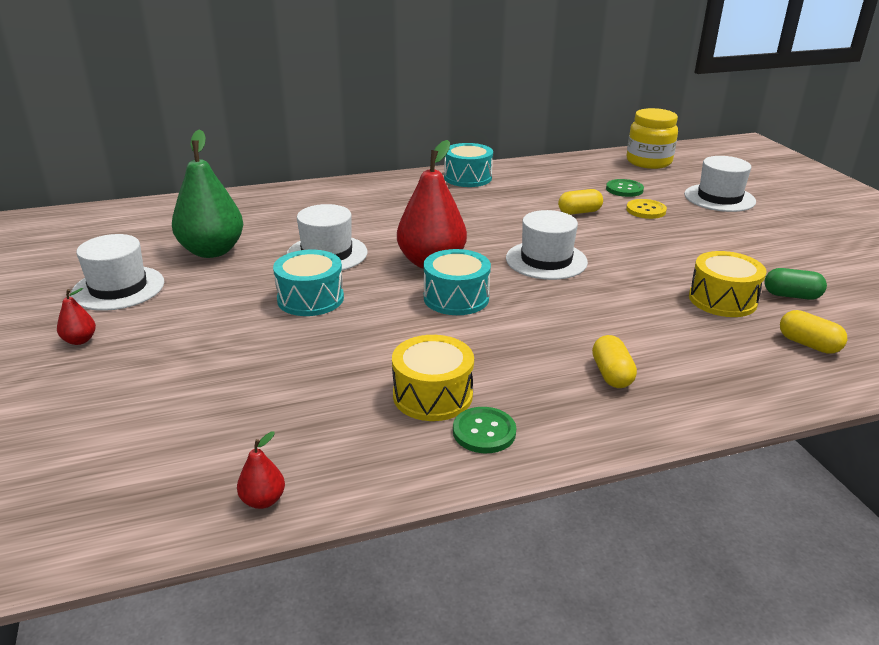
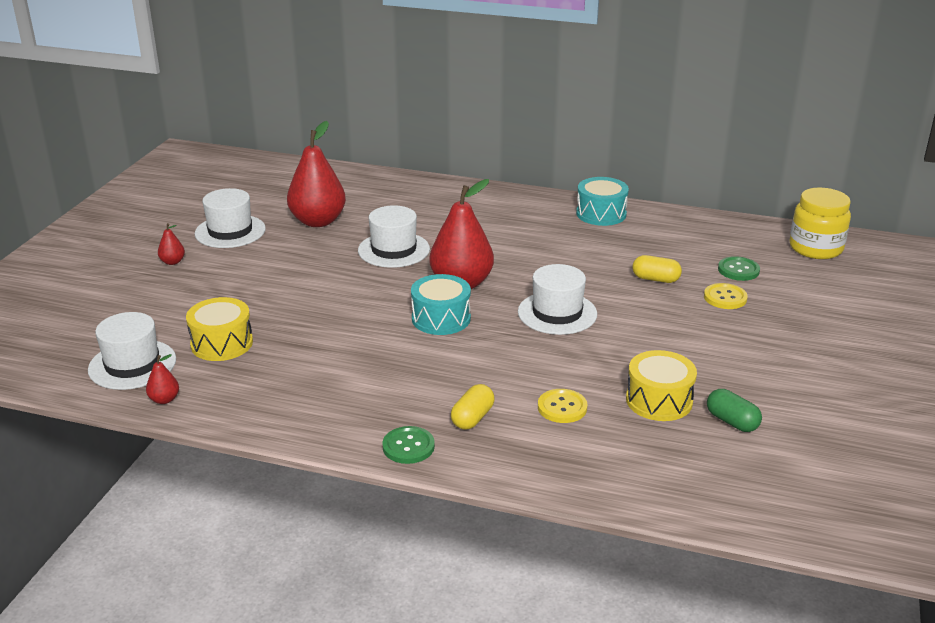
camera: 35 degrees right, 0 degrees up
(212, 251) = (318, 221): green pear -> red pear
(310, 299) = (339, 282): turquoise drum -> none
(432, 395) = (331, 381): yellow drum -> yellow drum (222, 343)
(484, 432) = (332, 417): green button -> green button (408, 446)
(666, 334) = (562, 407): none -> yellow button
(719, 198) = (827, 309): white hat -> white hat (132, 364)
(808, 344) = (672, 463): yellow capsule -> none

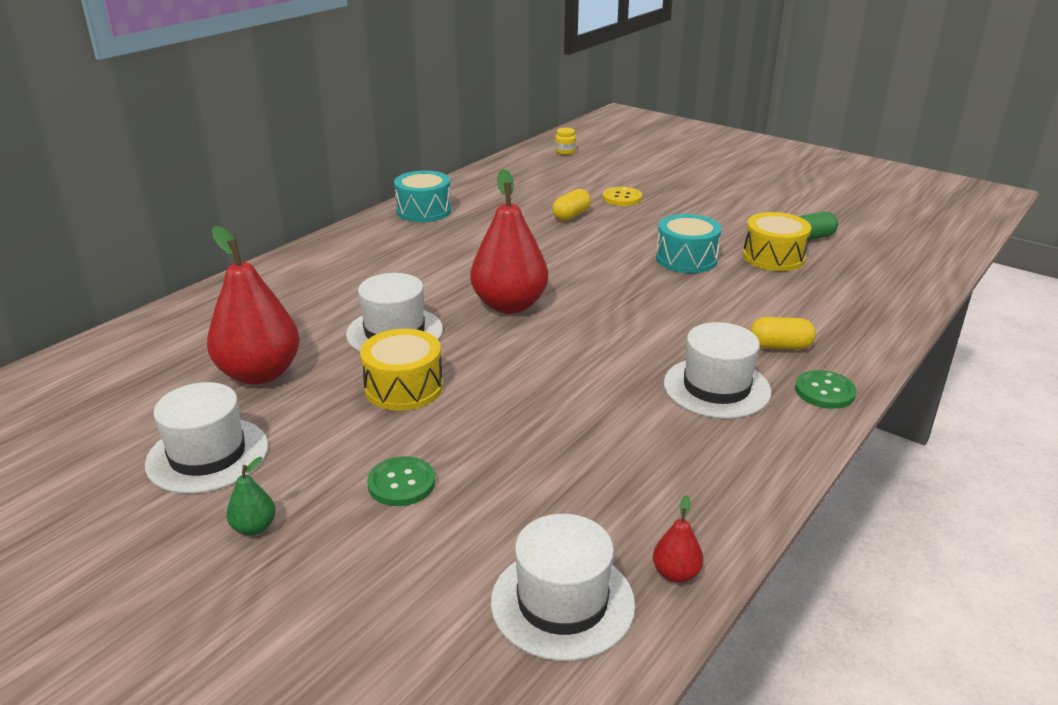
camera: 70 degrees left, 0 degrees up
(172, 262) = (254, 527): red pear -> green pear
(222, 343) = (547, 500): yellow drum -> yellow drum (404, 387)
(441, 318) = (578, 330): turquoise drum -> turquoise drum (686, 259)
(472, 418) = (780, 346): yellow capsule -> yellow capsule turned 45 degrees counterclockwise
(557, 313) = (604, 269): white hat -> white hat (716, 387)
(562, 407) = (773, 299): yellow button -> none
(738, 270) = (579, 183): green button -> green button (401, 483)
(815, 248) = (565, 151): yellow jar -> yellow jar, size x0.44

